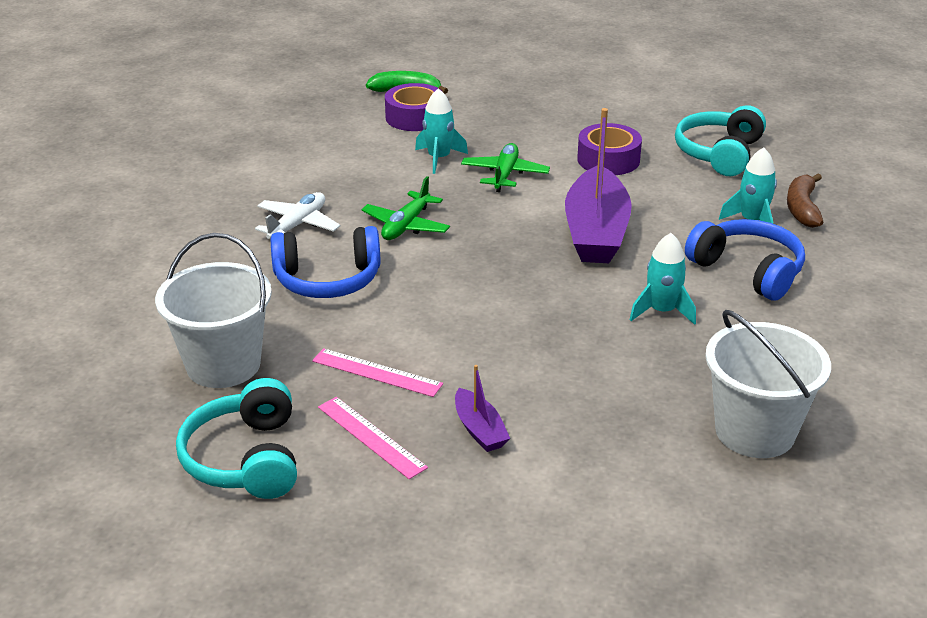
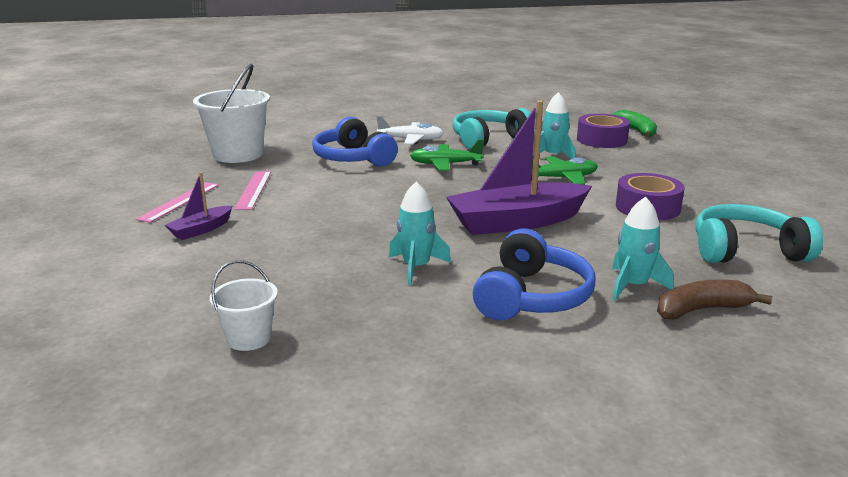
camera: 65 degrees right, 10 degrees down
(245, 459) = (145, 177): turquoise headphones -> turquoise headphones (488, 139)
(754, 431) = (249, 338): white bucket -> white bucket, size x0.53

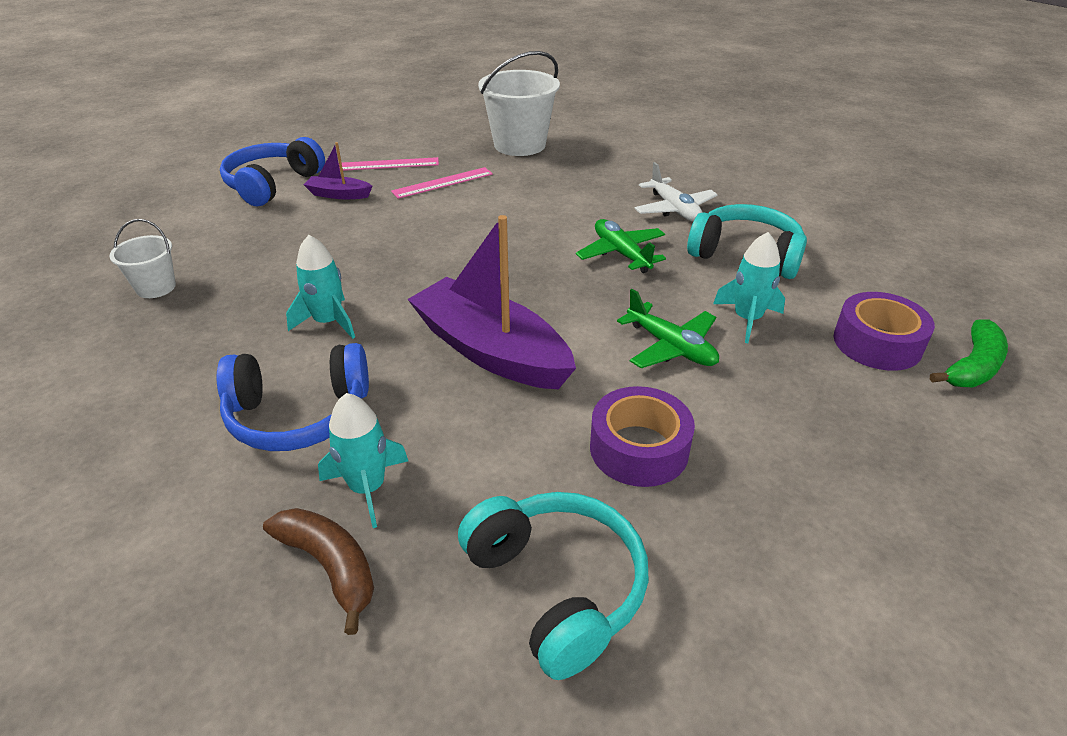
camera: 60 degrees right, 15 degrees up
(353, 158) = (575, 198): blue headphones -> blue headphones (272, 184)

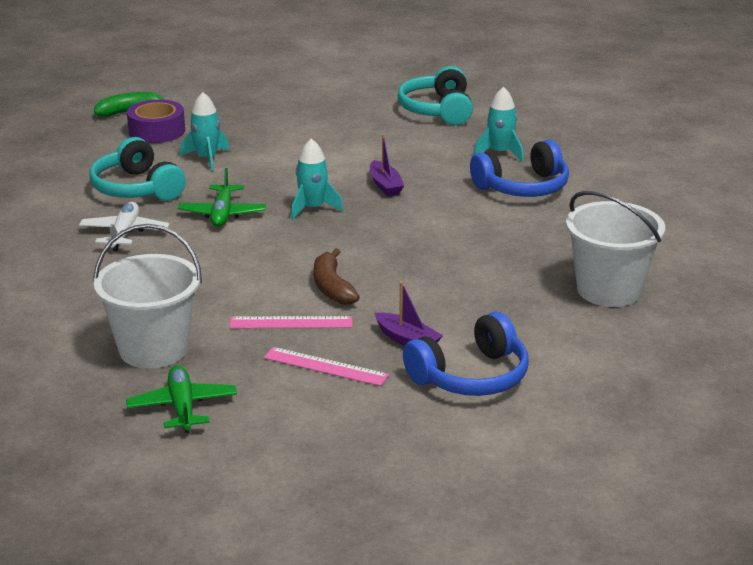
camera: 150 degrees left, 10 degrees down
(156, 287) = (609, 290): white bucket -> white bucket, size x1.90
(299, 414) = (523, 187): blue headphones -> blue headphones turned 135 degrees clockwise
(328, 322) = (480, 229): turquoise rocket -> turquoise rocket (312, 208)
(330, 566) = (530, 136): brown banana -> brown banana (332, 287)
(491, 351) = (385, 185): purple boat -> purple boat, size x0.47
(639, 448) = (352, 132): purple tape -> none
(671, 347) = (275, 159): green plane -> green plane (182, 407)

